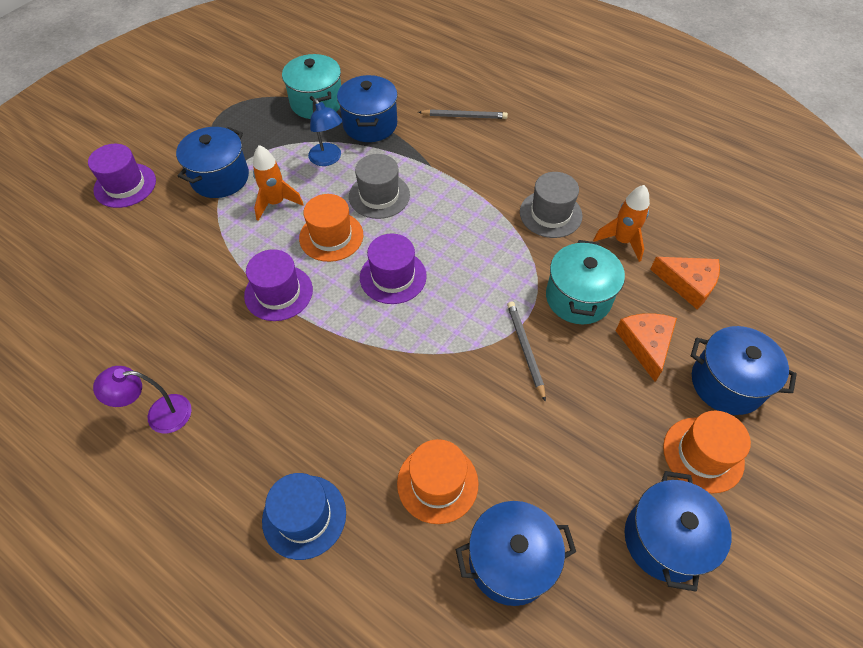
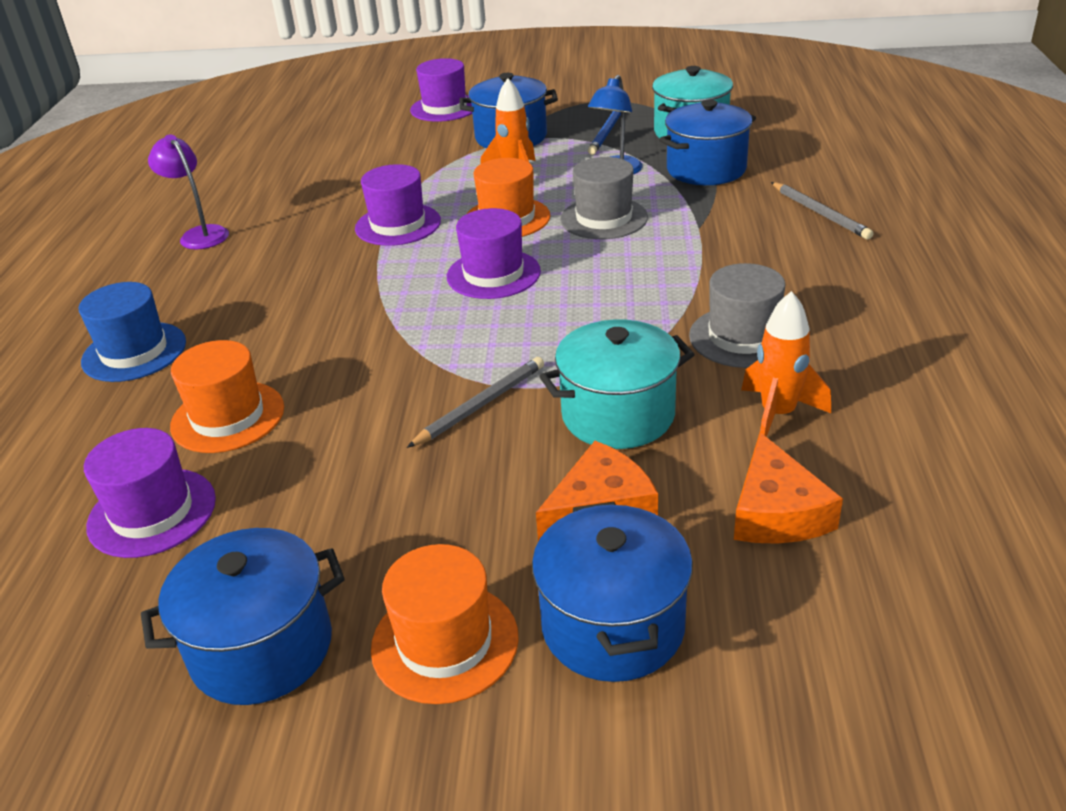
camera: 60 degrees right, 20 degrees down
(270, 133) = (607, 132): none -> blue pencil
(510, 561) = (152, 512): blue pot -> purple hat

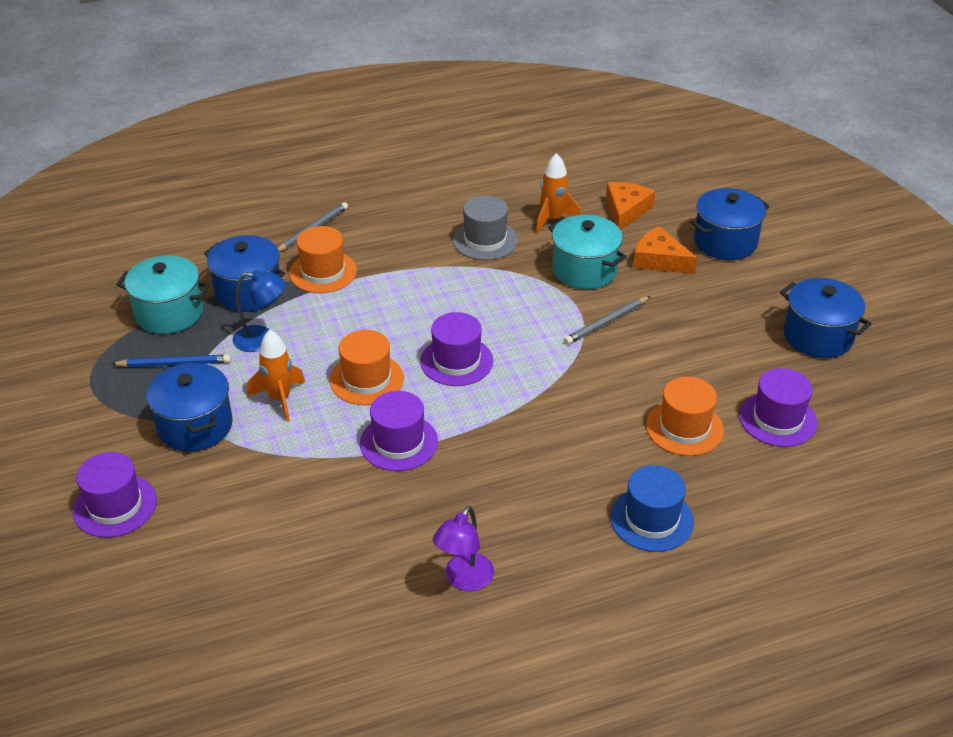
camera: 115 degrees left, 5 degrees up
(445, 642) = (770, 284): orange hat -> orange hat (323, 272)
(480, 405) = (606, 322): grey pencil -> grey pencil turned 60 degrees counterclockwise
(604, 218) = (350, 327): grey hat -> none
(777, 511) = (626, 211): orange cheese -> orange cheese turned 45 degrees counterclockwise

